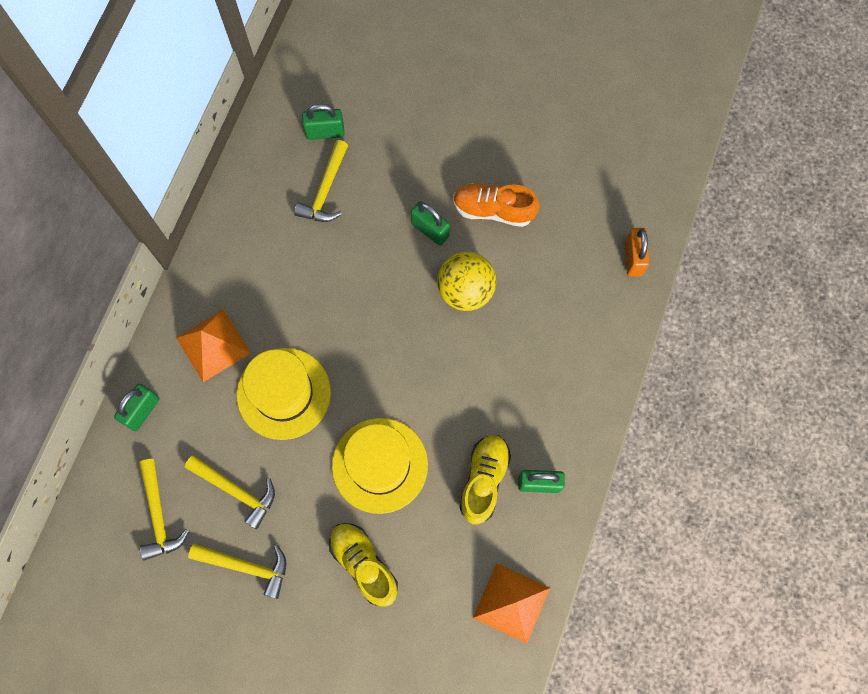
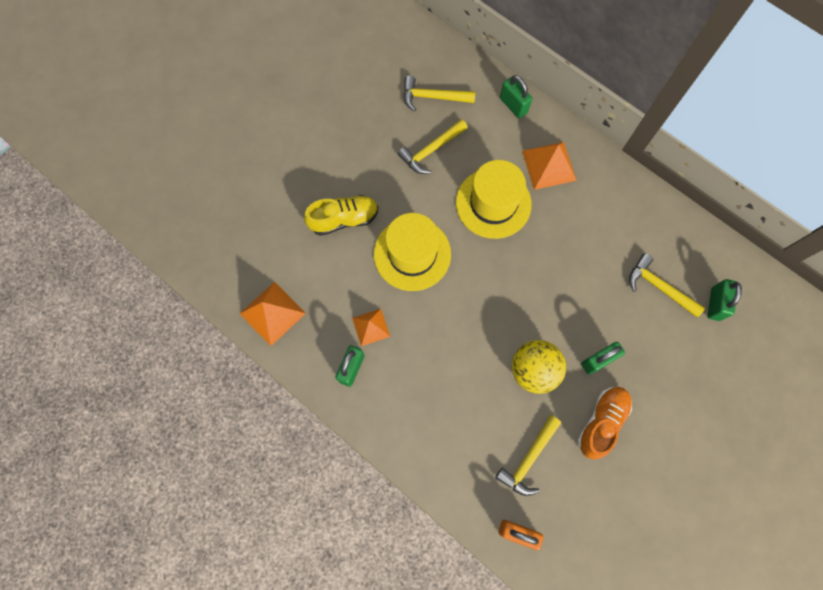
camera: 110 degrees right, 0 degrees up
(246, 566) = (374, 142): yellow hammer -> yellow hammer (528, 459)
(484, 480) = (371, 327): yellow shoe -> orange pyramid

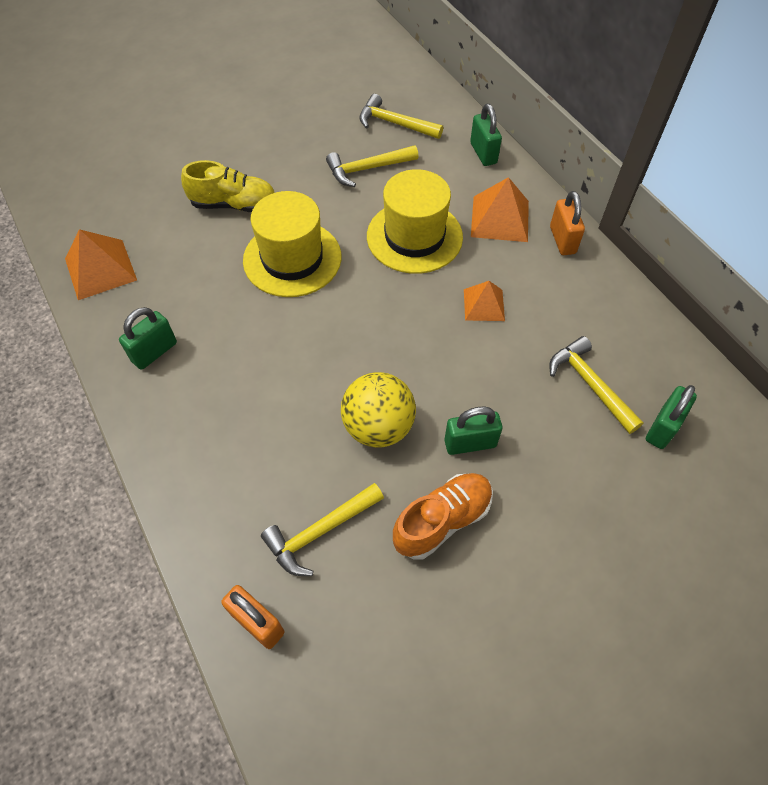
camera: 20 degrees right, 15 degrees down
(371, 327) = (202, 316): orange pyramid -> orange pyramid (483, 304)
(600, 170) = (562, 240): none -> orange padlock

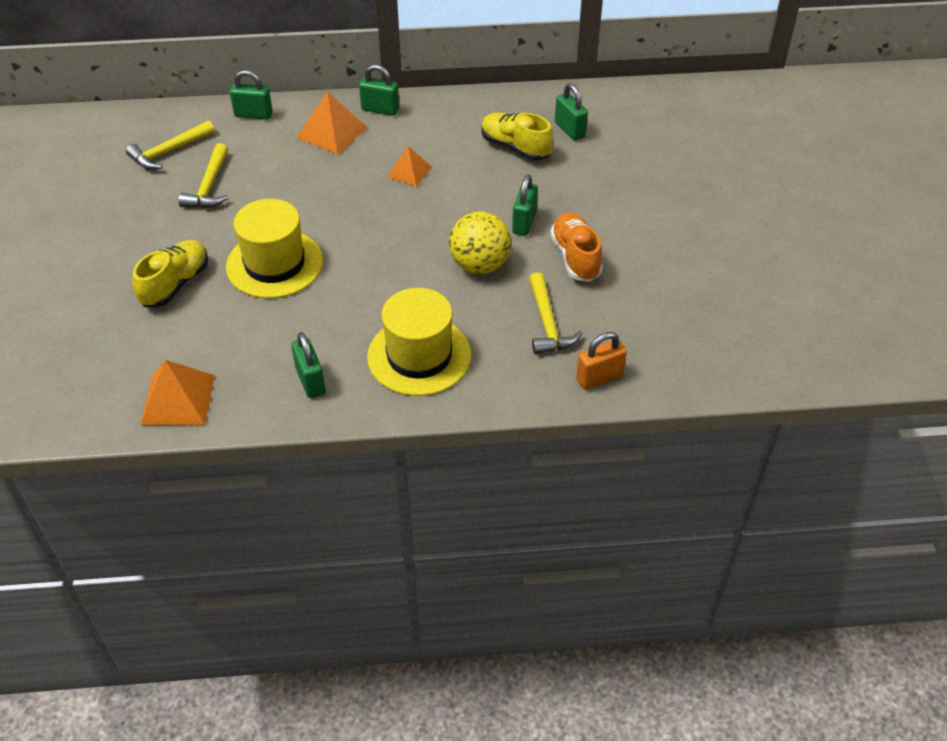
camera: 65 degrees left, 10 degrees down
(414, 237) = (311, 184): yellow hat -> yellow hat (419, 356)
(562, 240) = (380, 109): orange padlock -> green padlock
(590, 384) = (515, 147): yellow hammer -> yellow shoe

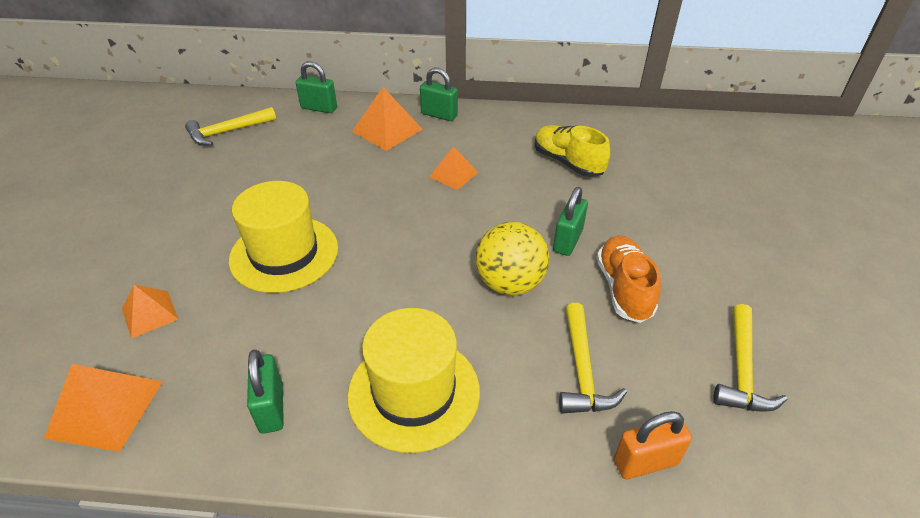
camera: 10 degrees right, 5 degrees down
(175, 284) = (172, 263): yellow shoe -> none
(177, 327) = (150, 313): none -> orange pyramid
(209, 186) = (251, 167): yellow hammer -> yellow hammer (741, 370)
(569, 130) = (626, 152): green padlock -> none

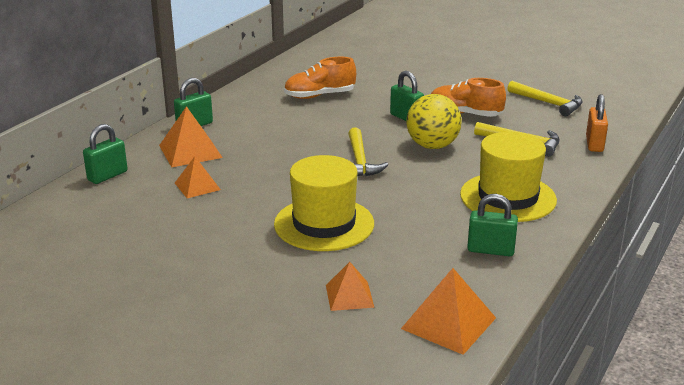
camera: 65 degrees left, 15 degrees down
(227, 132) = (88, 230): yellow hammer -> yellow hammer (359, 161)
(453, 174) = (289, 138): orange pyramid -> orange pyramid (197, 186)
(568, 162) = (319, 96): yellow shoe -> orange shoe

